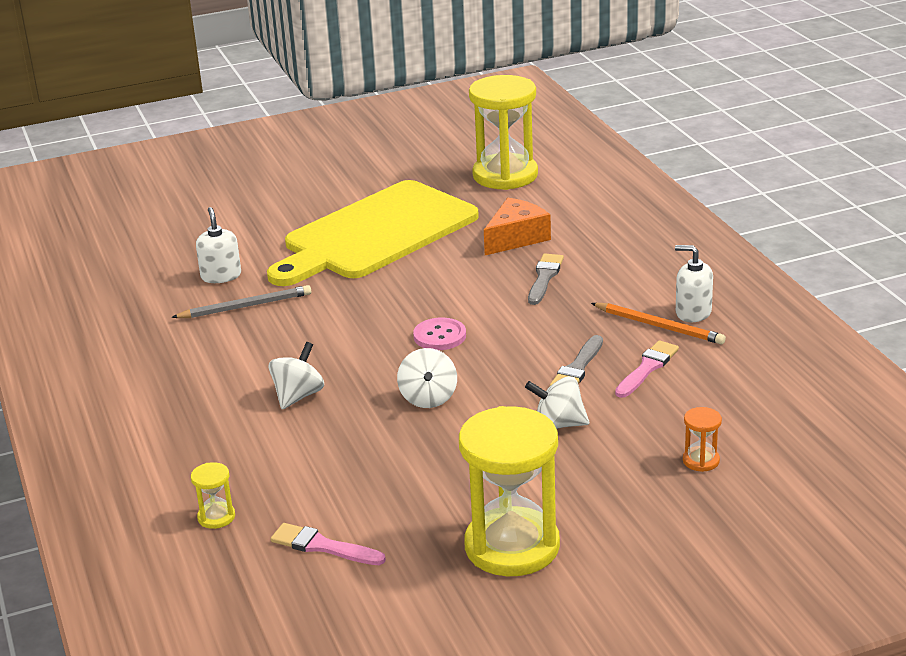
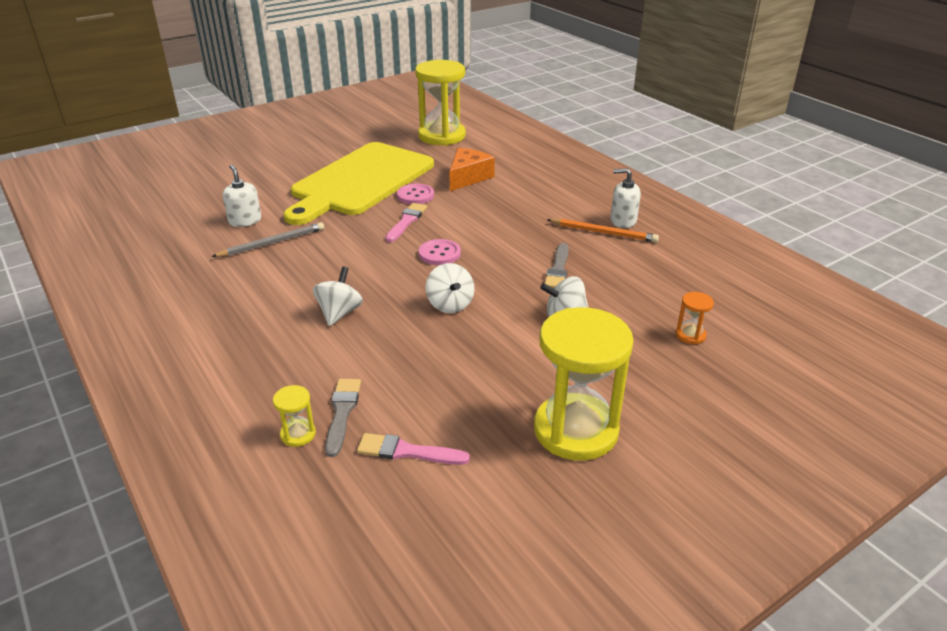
camera: 15 degrees left, 5 degrees up
(438, 258) = (415, 195): none -> pink button
(544, 278) = (501, 204): grey brush -> grey brush (342, 413)
(647, 368) = (611, 265): pink brush -> pink brush (406, 221)

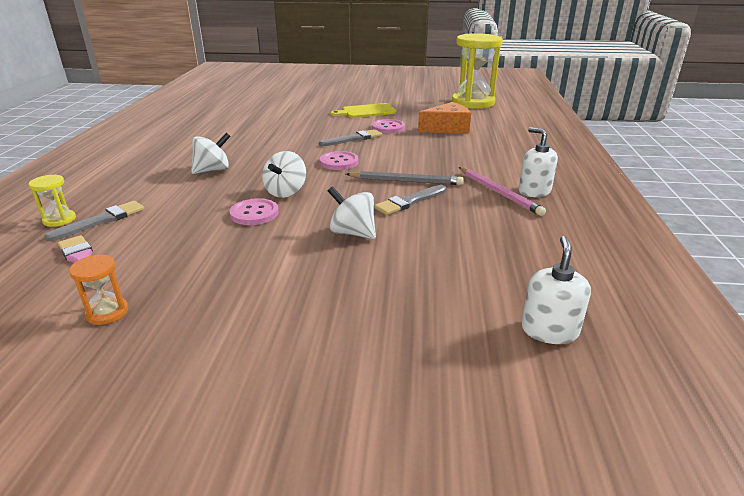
camera: 40 degrees right, 5 degrees down
(245, 221) = (261, 111): white soap dispenser -> white soap dispenser (549, 330)
(272, 243) = (252, 125): grey pencil -> grey pencil (406, 181)
(360, 181) = (366, 111): yellow cutting board -> yellow cutting board, size x0.43
(406, 221) = (353, 139): pink brush -> grey brush
(463, 337) = (254, 213): none -> pink button
(575, 430) = (202, 312): yellow hourglass -> none
(603, 232) = (499, 193): orange pencil -> pink pencil
(690, 335) = (441, 297): orange hourglass -> orange hourglass (107, 312)

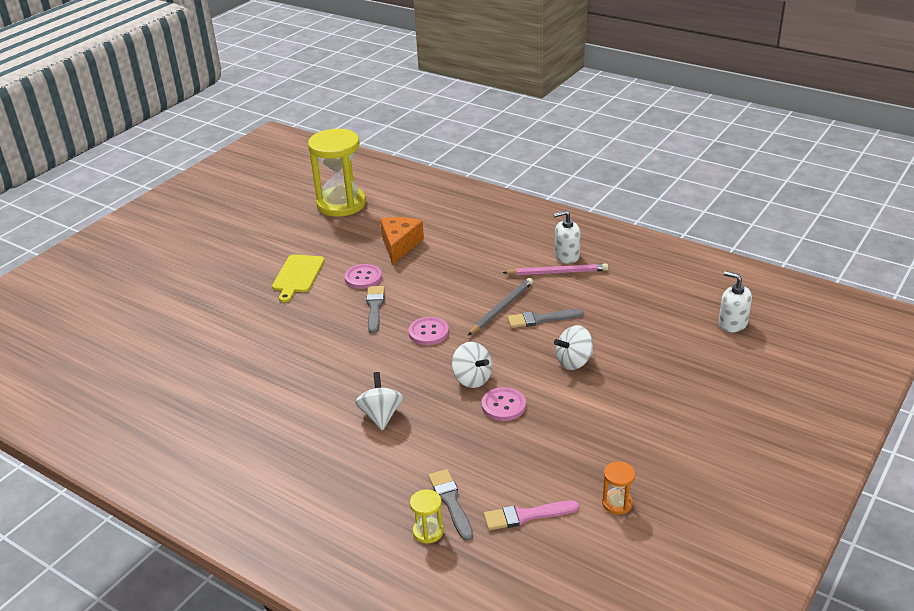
camera: 60 degrees left, 5 degrees up
(409, 202) = (541, 319): grey brush -> grey brush turned 90 degrees clockwise

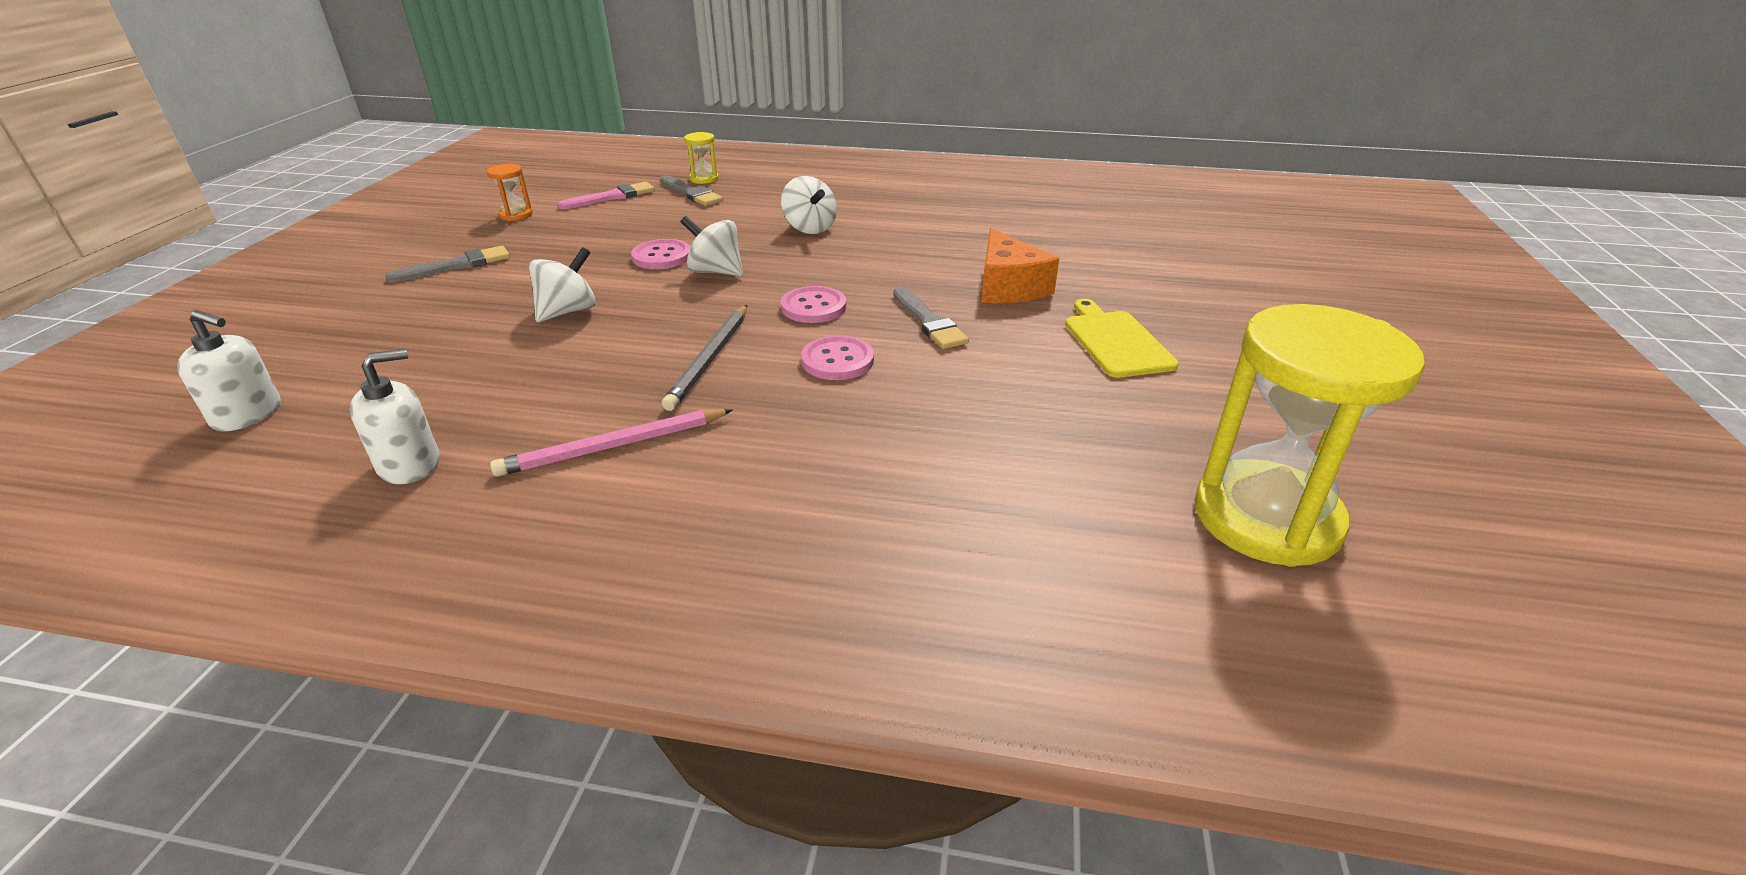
camera: 155 degrees right, 0 degrees up
(363, 278) = (999, 360): pink button -> pink button (837, 360)
(399, 245) = (998, 436): orange cheese -> orange cheese (1008, 287)
(541, 319) = (632, 356): grey brush -> grey brush (456, 265)
(566, 256) = (596, 491): white soap dispenser -> white soap dispenser (410, 464)

